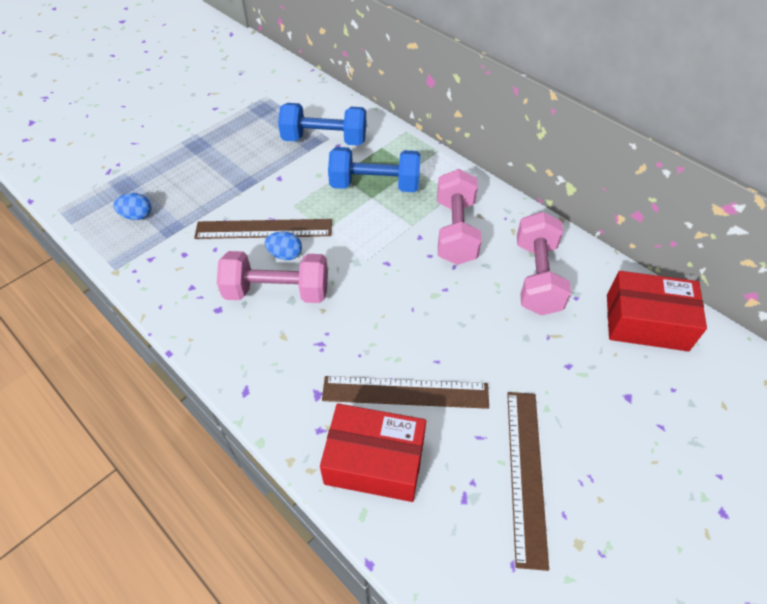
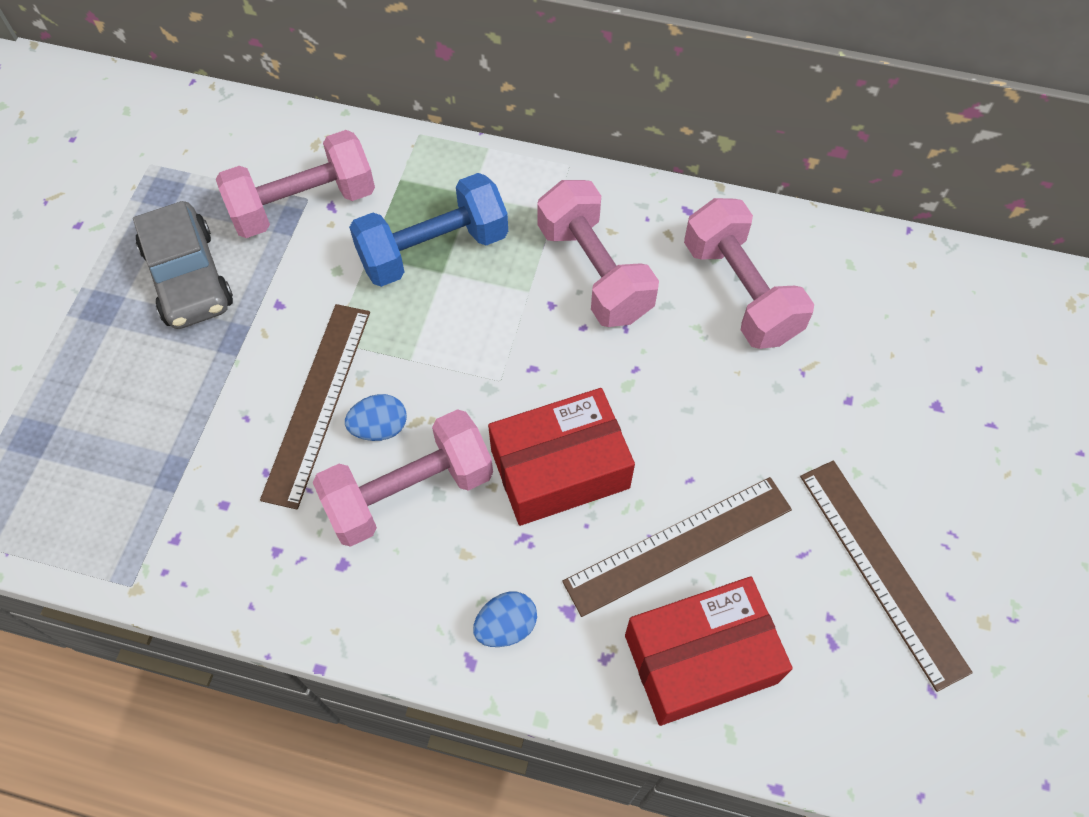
camera: 30 degrees left, 10 degrees up
(137, 216) = (96, 479): blue egg -> blue egg (506, 626)
(246, 149) = (189, 278): none -> grey car
(264, 229) = (317, 402): brown ruler -> brown ruler turned 45 degrees counterclockwise
(324, 140) = (303, 205): blue dumbbell -> pink dumbbell
(646, 322) = (903, 291): red box -> red box (560, 469)

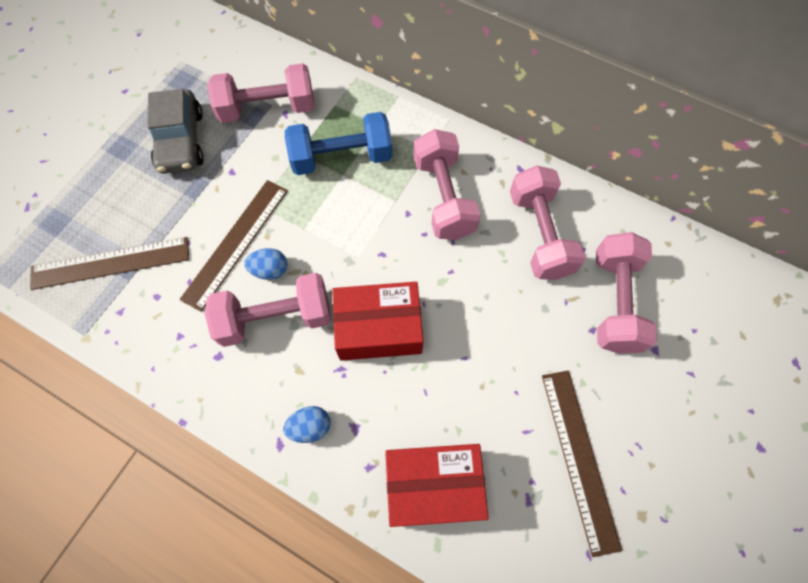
camera: 15 degrees right, 5 degrees up
(678, 545) = (442, 402): brown ruler -> brown ruler (110, 263)
(866, 357) = (615, 302): none -> pink dumbbell

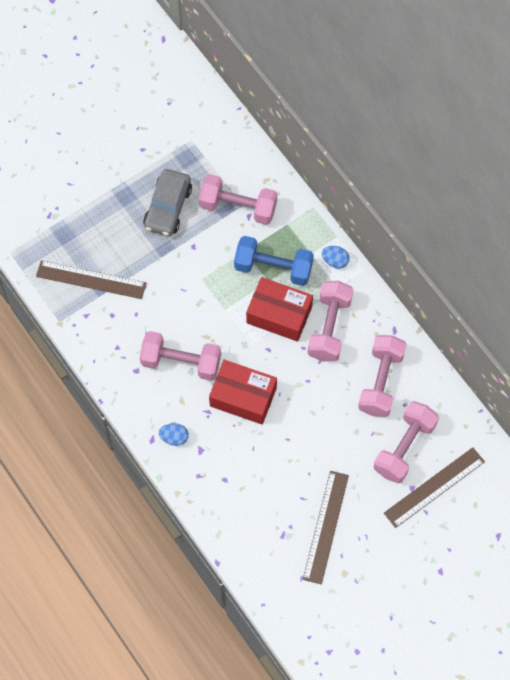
camera: 25 degrees right, 0 degrees up
(236, 243) = (176, 300): brown ruler -> brown ruler (434, 487)
(270, 270) = (190, 328): blue egg -> blue egg (335, 261)
(433, 486) = (231, 502): red box -> red box (279, 315)

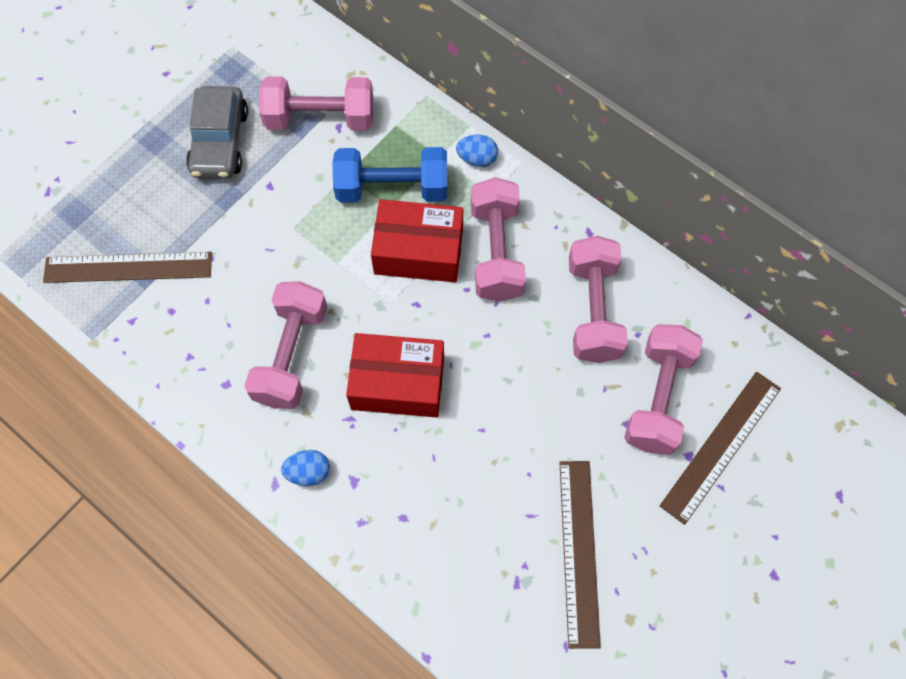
camera: 15 degrees left, 0 degrees up
(181, 362) = (291, 354): pink dumbbell -> pink dumbbell turned 75 degrees counterclockwise

